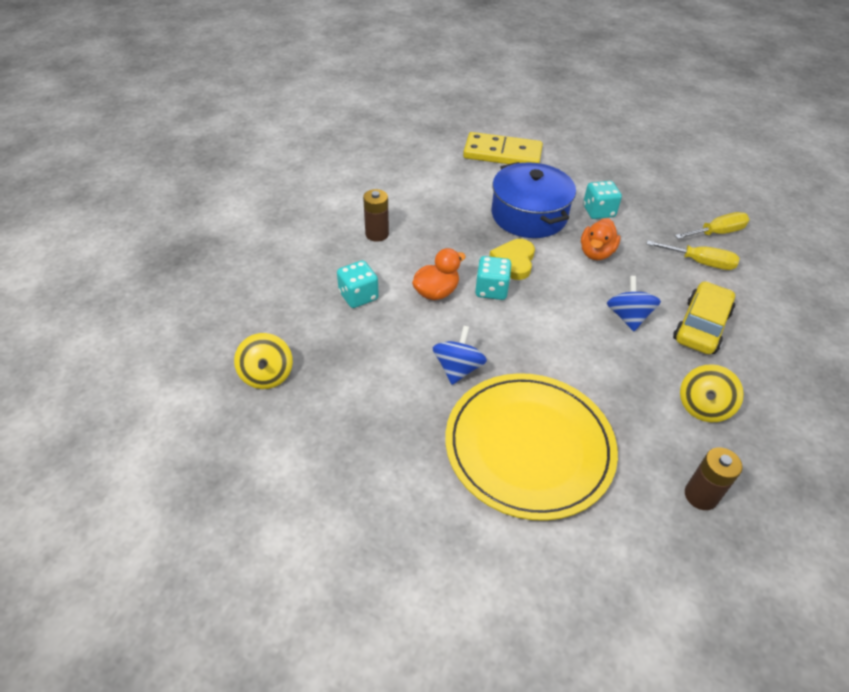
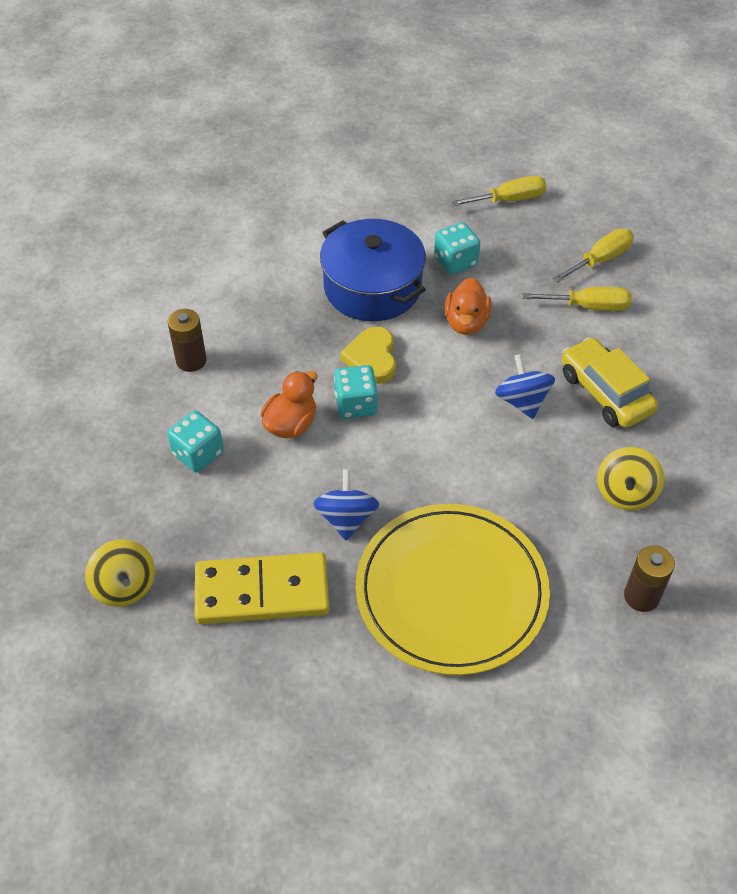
camera: 15 degrees left, 5 degrees up
(502, 153) = (314, 200): yellow domino -> yellow domino (262, 591)
(651, 180) = (509, 200): none -> yellow screwdriver
(701, 326) = (605, 392): yellow car -> yellow car turned 45 degrees counterclockwise

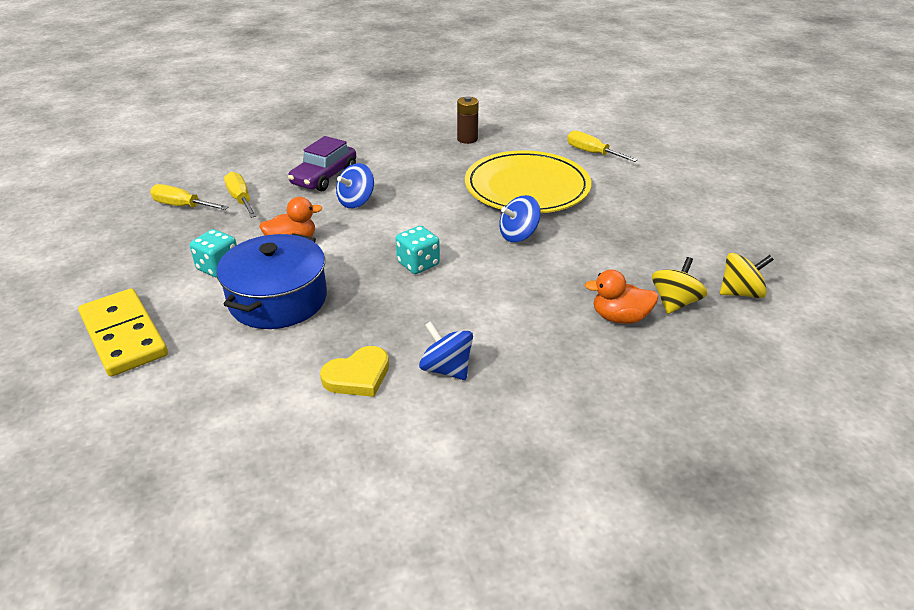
camera: 120 degrees left, 15 degrees down
(191, 360) = (446, 369): brown battery -> blue spinning top
(198, 454) = (536, 319): turquoise dice -> none
(262, 591) = (606, 247): yellow domino -> yellow domino (123, 335)
(291, 424) = (464, 286): orange duck -> orange duck (619, 317)
(372, 358) = (364, 272): yellow heart -> yellow heart (358, 376)
(509, 200) = (115, 264): yellow screwdriver -> yellow screwdriver (592, 153)
(605, 392) = (324, 177): yellow car -> purple car
(625, 493) = (402, 155): yellow spinning top -> yellow spinning top (740, 293)

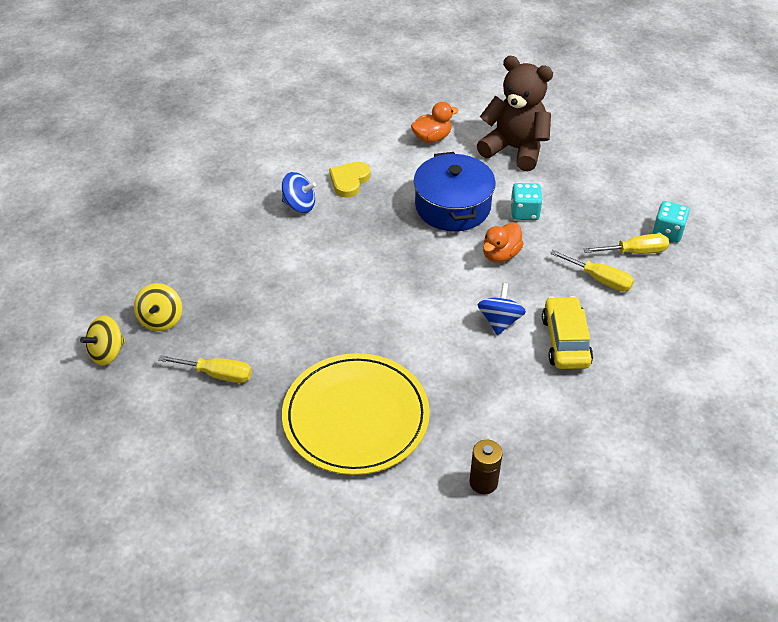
camera: 150 degrees right, 10 degrees up
(123, 335) = (515, 149): yellow domino -> brown teddy bear
(324, 177) = (565, 341): purple car -> yellow car
(418, 264) = (383, 275): turquoise dice -> turquoise dice (667, 232)
(518, 235) = (323, 341): blue spinning top -> none
(592, 153) = (316, 523): yellow screwdriver -> yellow screwdriver (217, 374)
(619, 317) = (200, 288): orange duck -> orange duck (432, 138)

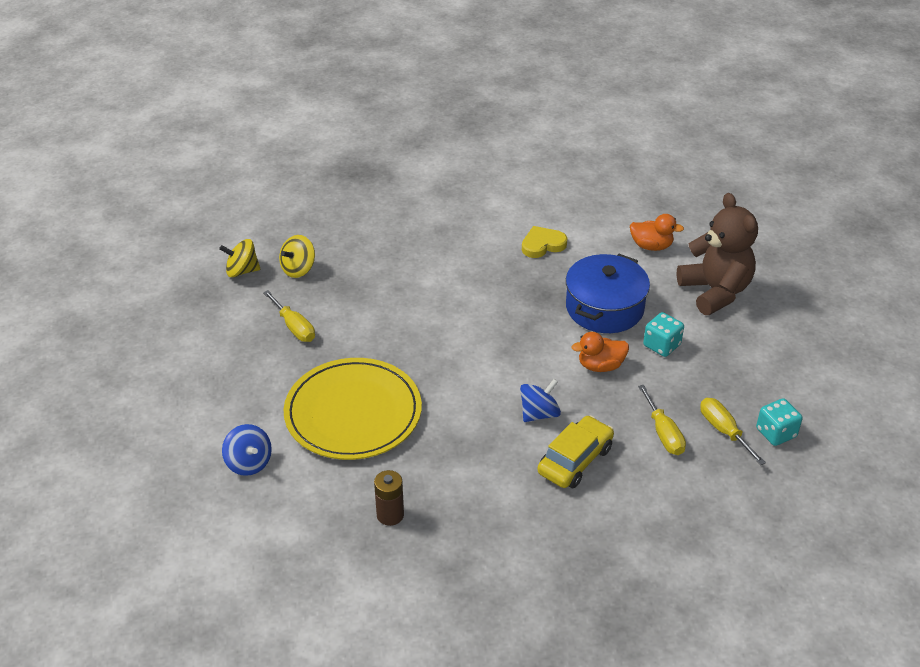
camera: 40 degrees right, 5 degrees down
(299, 205) = (483, 242): blue spinning top -> blue spinning top (249, 463)
(635, 252) = (724, 431): yellow screwdriver -> yellow screwdriver turned 150 degrees counterclockwise

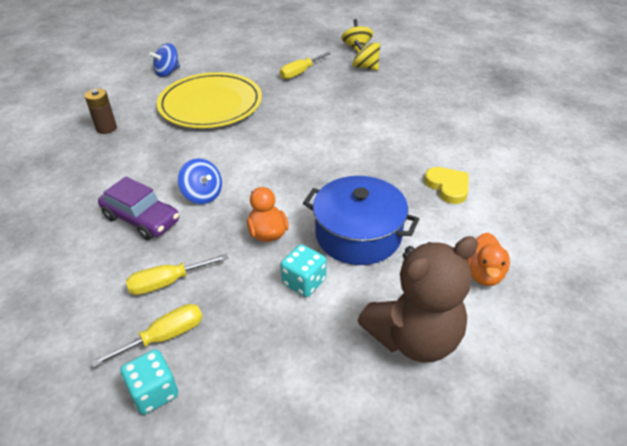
camera: 85 degrees right, 0 degrees up
(575, 460) = (141, 219): yellow car -> purple car

